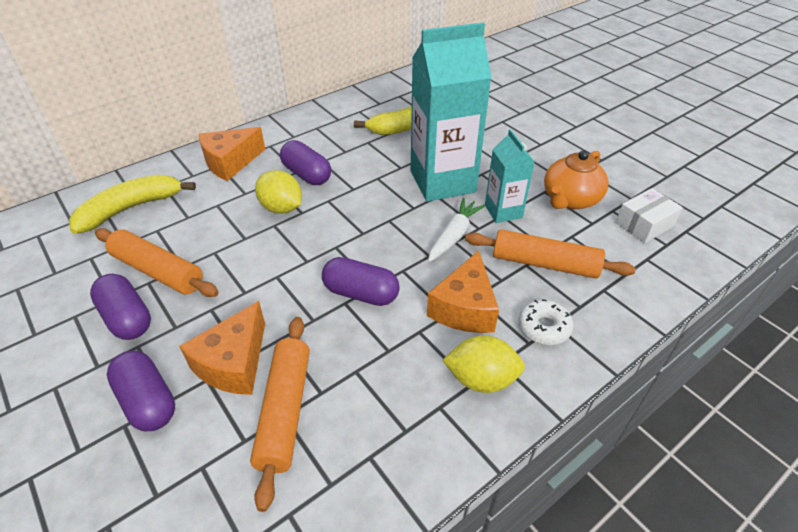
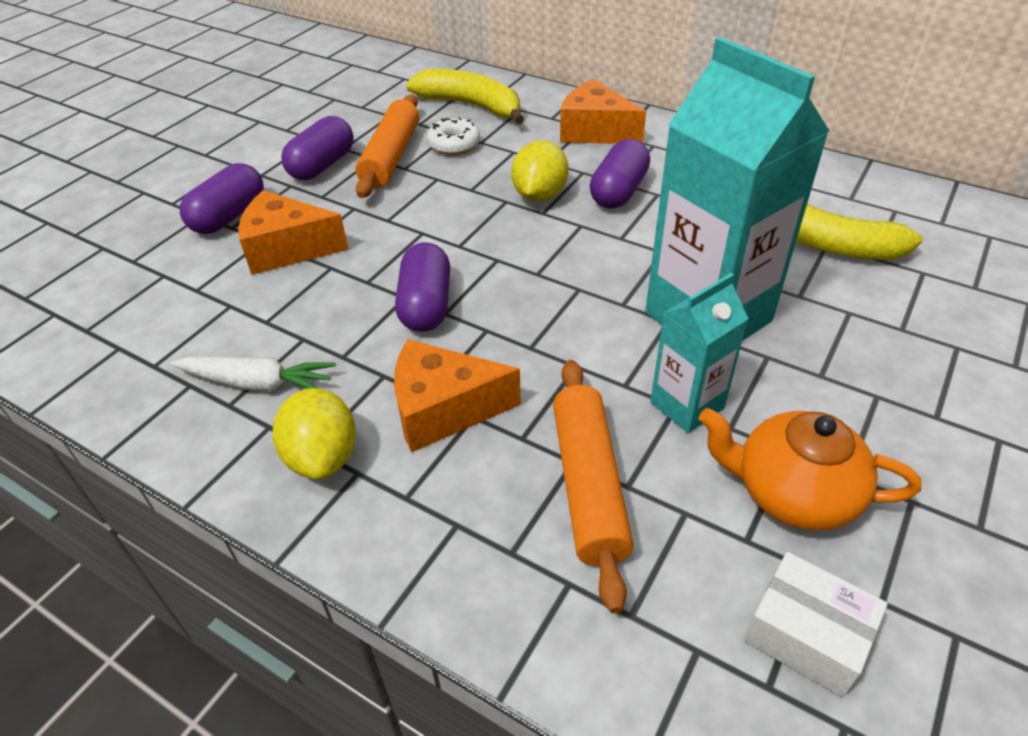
camera: 70 degrees right, 0 degrees up
(285, 411) = (236, 303): orange rolling pin -> none
(454, 235) = (588, 361): white carrot -> white carrot (258, 383)
(544, 327) = (443, 510): white donut -> white donut (454, 144)

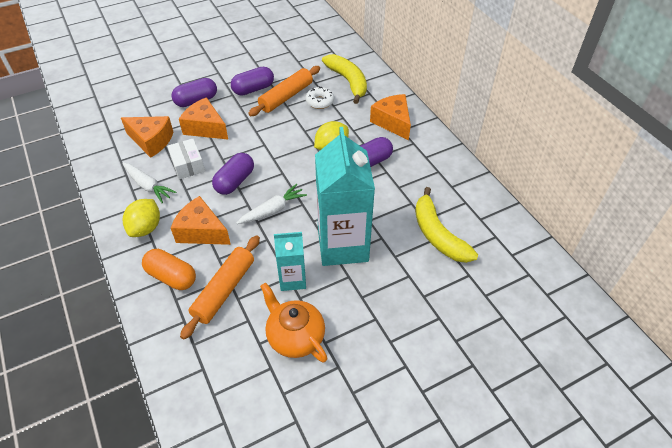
camera: 30 degrees right, 5 degrees up
(195, 308) = (151, 141): none -> orange cheese
(463, 516) = (171, 277): none -> orange capsule
(539, 318) = (273, 210): none -> white carrot
(806, 635) = (244, 387): white box -> white box (188, 165)

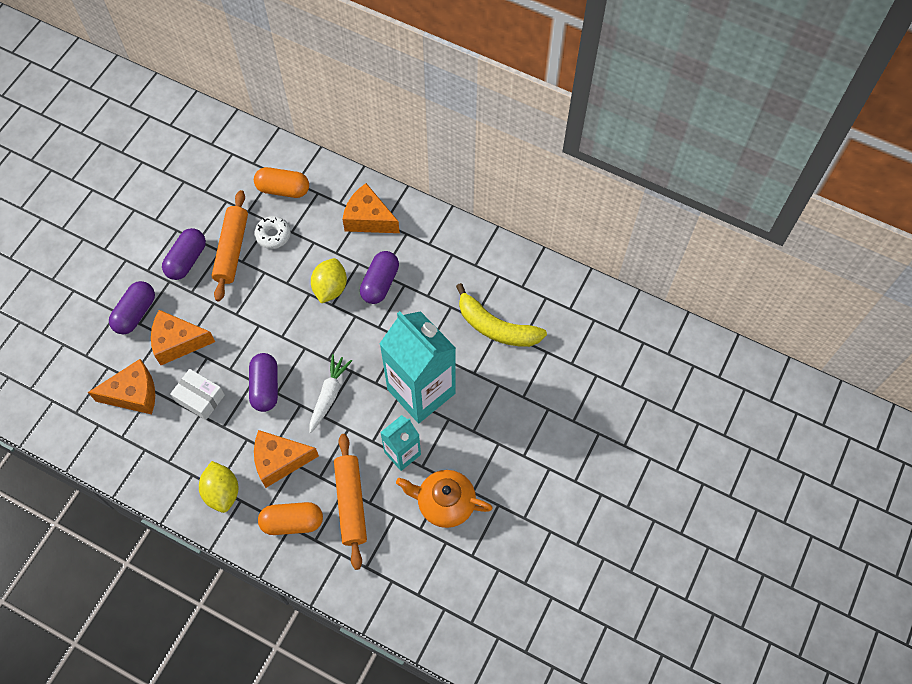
camera: 35 degrees left, 15 degrees up
(148, 186) = (181, 447): white carrot -> none
(348, 81) = (283, 189): yellow banana -> orange capsule

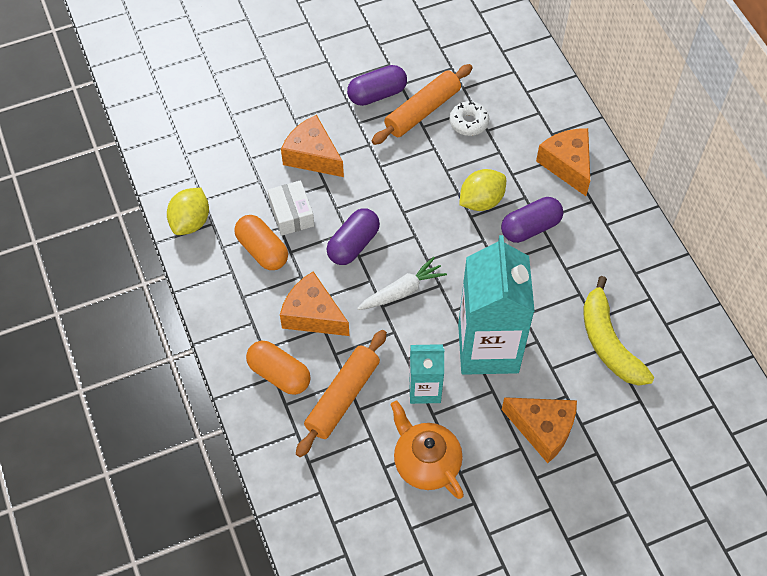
camera: 40 degrees right, 5 degrees down
(134, 394) = (242, 172): orange cheese -> orange cheese (543, 429)
(135, 313) = (298, 109): purple capsule -> none
(222, 492) = (243, 304): yellow lemon -> yellow lemon (191, 222)
(283, 189) = (510, 90): orange capsule -> orange capsule (262, 250)

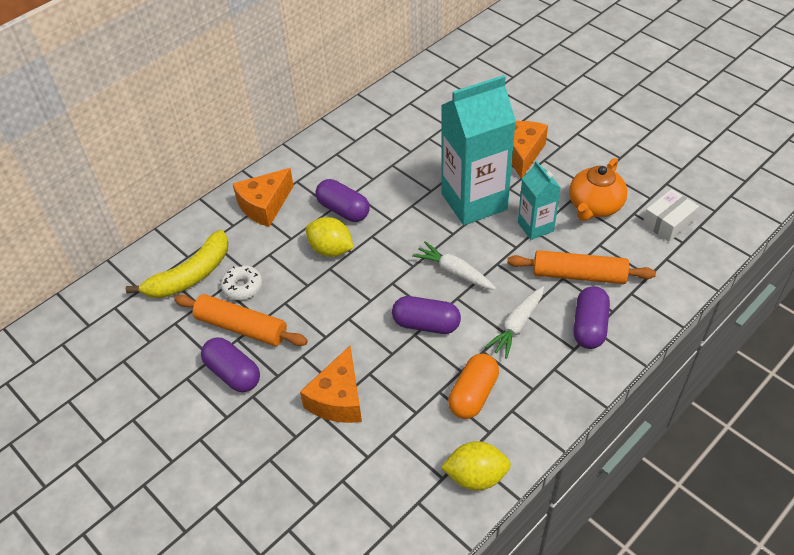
camera: 110 degrees left, 10 degrees down
(279, 374) = (589, 326): orange capsule -> purple capsule
(291, 214) = (418, 387): white box -> white box (668, 223)
(313, 315) = (517, 325): orange cheese -> white carrot
(608, 342) = (426, 139): yellow banana -> yellow banana (190, 275)

